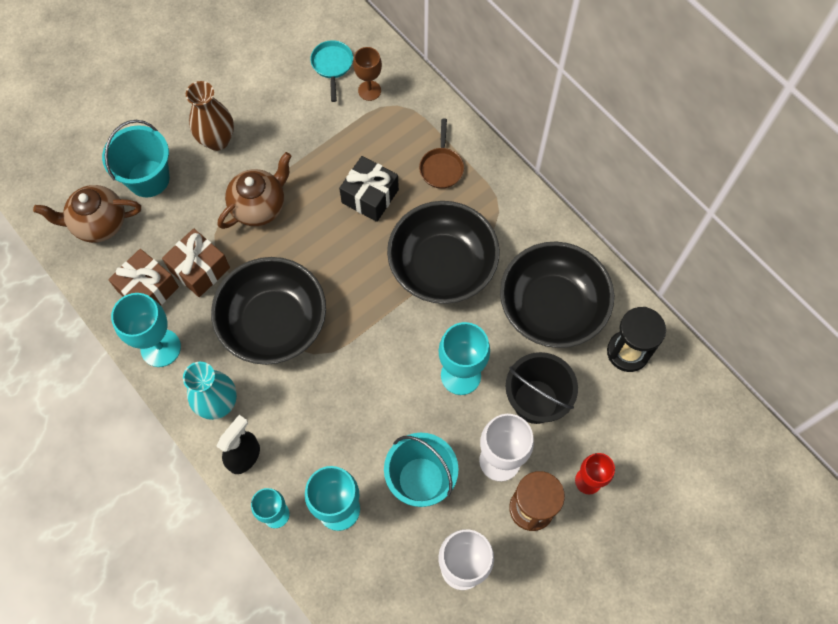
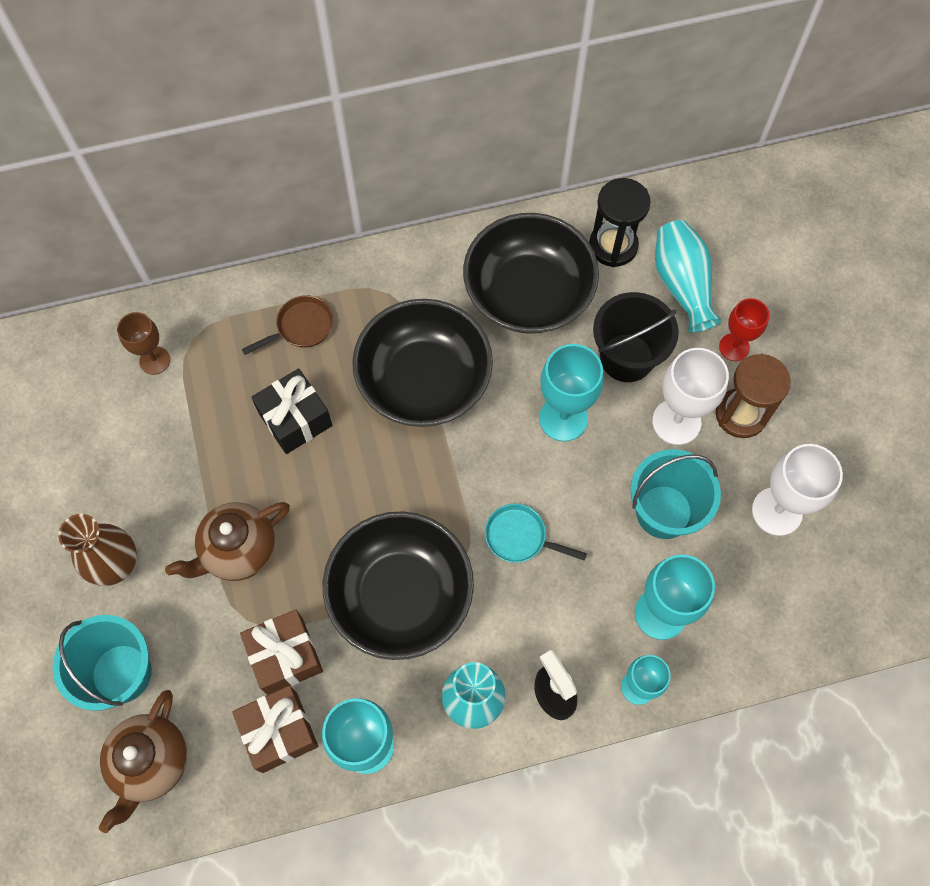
camera: 65 degrees left, 0 degrees up
(259, 206) = (239, 550): brown teapot -> brown teapot turned 105 degrees counterclockwise
(332, 65) = (94, 387): turquoise pan -> turquoise pan (520, 537)
(441, 167) = (301, 327): brown pan -> brown pan turned 60 degrees counterclockwise
(622, 418) = (682, 284): none -> turquoise vase

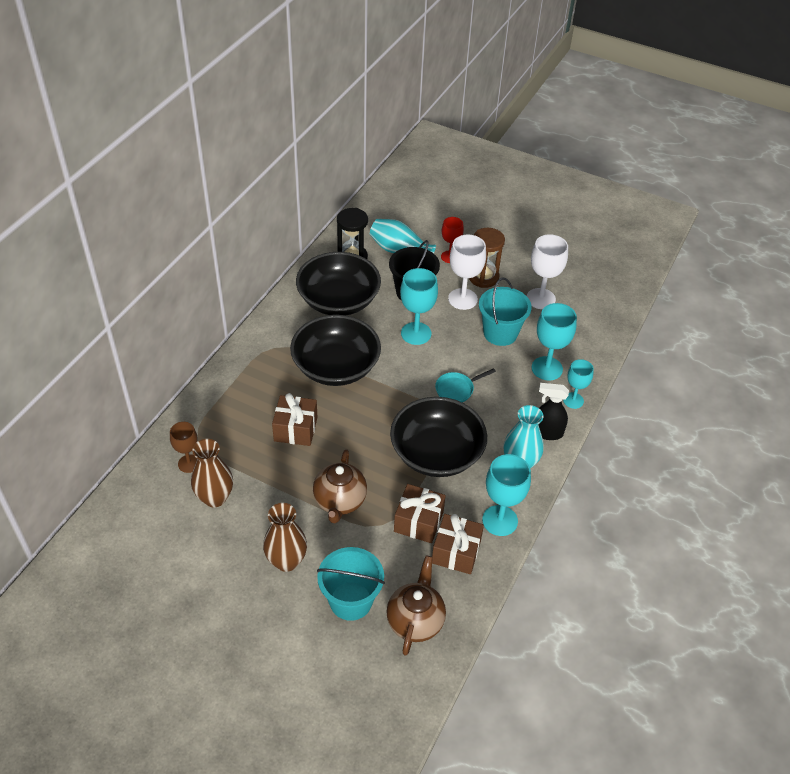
camera: 50 degrees left, 20 degrees down
(134, 425) = (215, 498): none -> brown vase
(151, 762) = (415, 621): brown teapot -> brown teapot turned 135 degrees counterclockwise
(295, 419) = (295, 429): black gift -> brown gift
(301, 327) = (248, 392): brown pan -> none

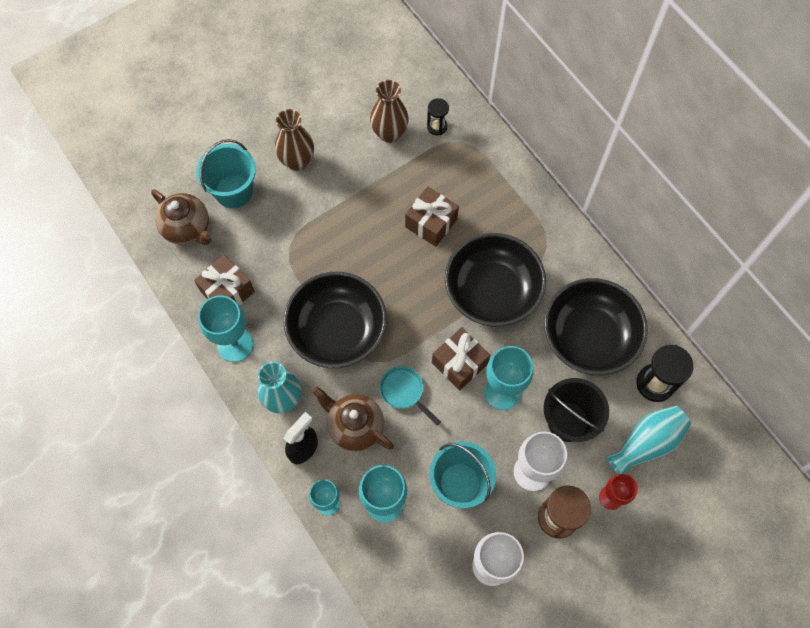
camera: 120 degrees right, 20 degrees up
(189, 463) = (437, 126): brown goblet -> black hourglass
(339, 501) = (331, 224): brown teapot -> brown teapot (355, 427)
(418, 521) = (274, 277): brown gift -> brown gift (459, 363)
(457, 389) = (404, 391): turquoise pan -> turquoise pan turned 45 degrees counterclockwise

